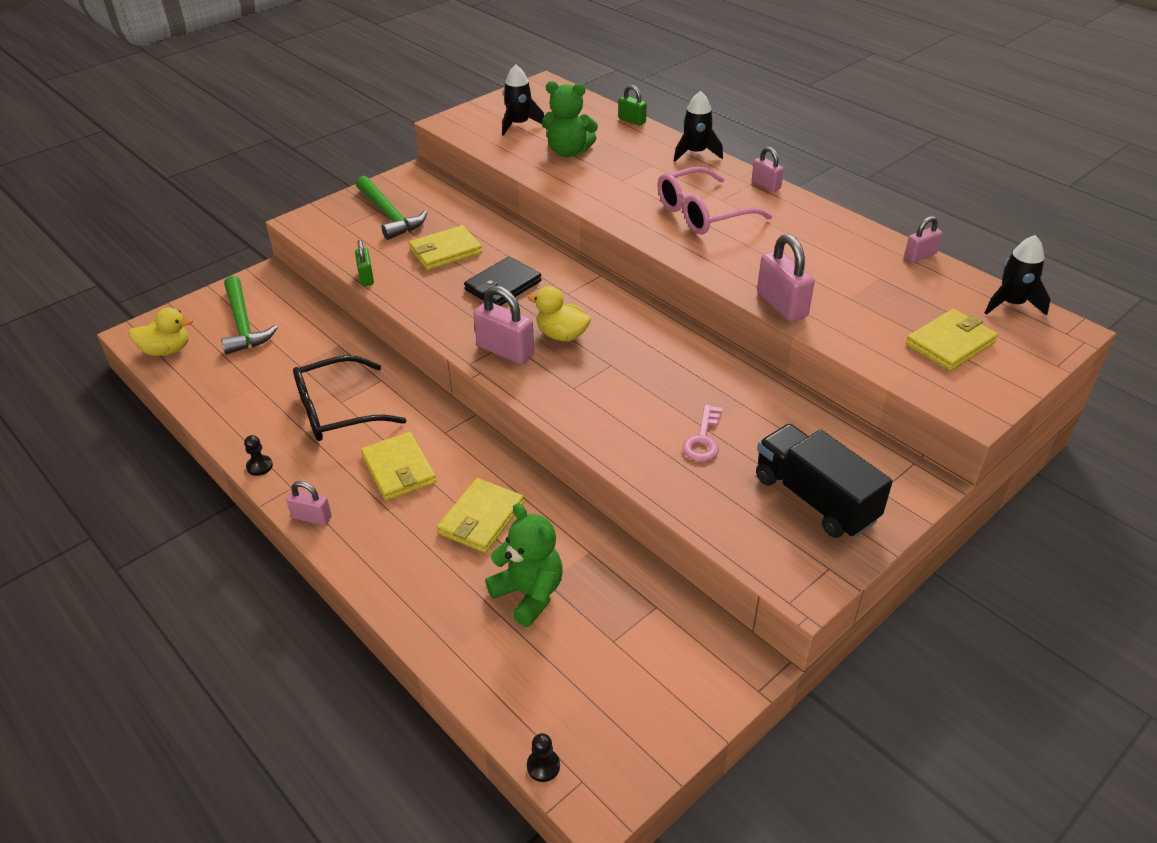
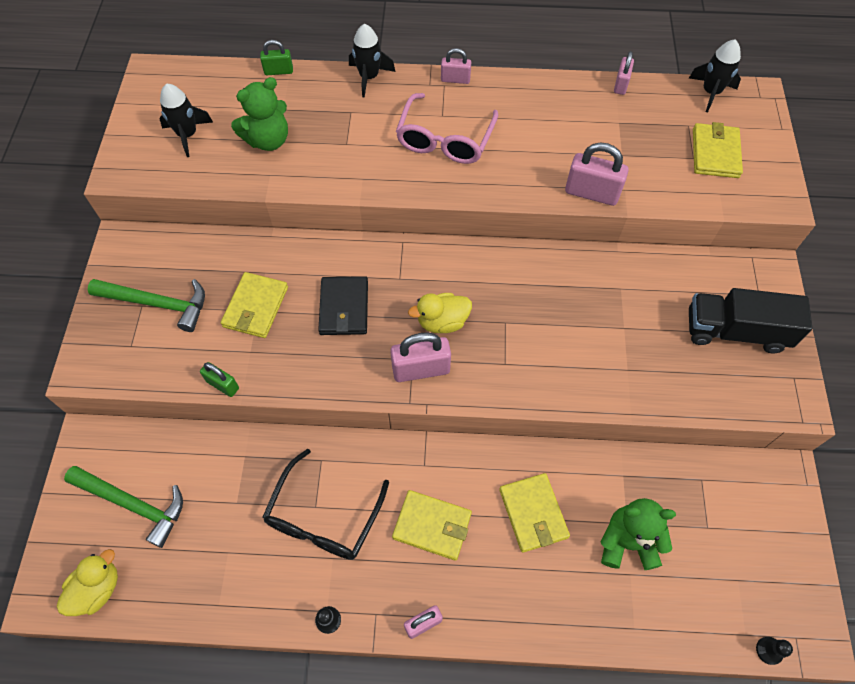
camera: 45 degrees left, 20 degrees up
(703, 439) = (629, 338): pink key -> none

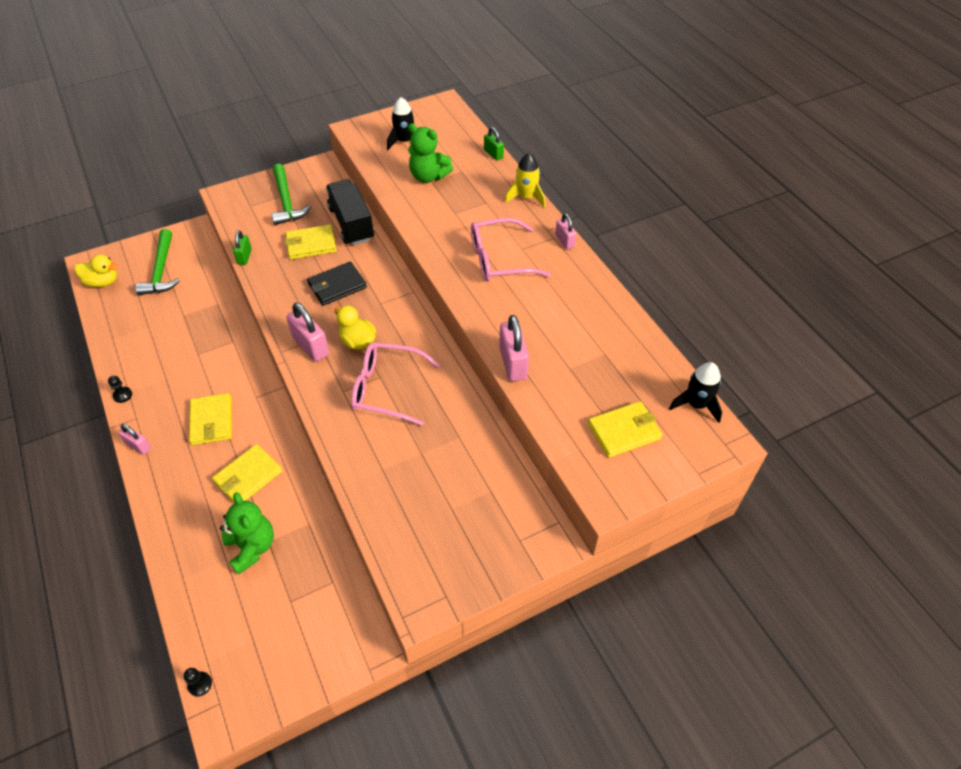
camera: 60 degrees right, 10 degrees down
(323, 517) = (192, 361): black glasses -> none
(369, 77) = (526, 197): black rocket -> yellow rocket
(525, 323) = (386, 389): none -> pink glasses
(621, 84) = (649, 340): pink padlock -> none
(735, 331) = (467, 534): black truck -> black truck (351, 224)

